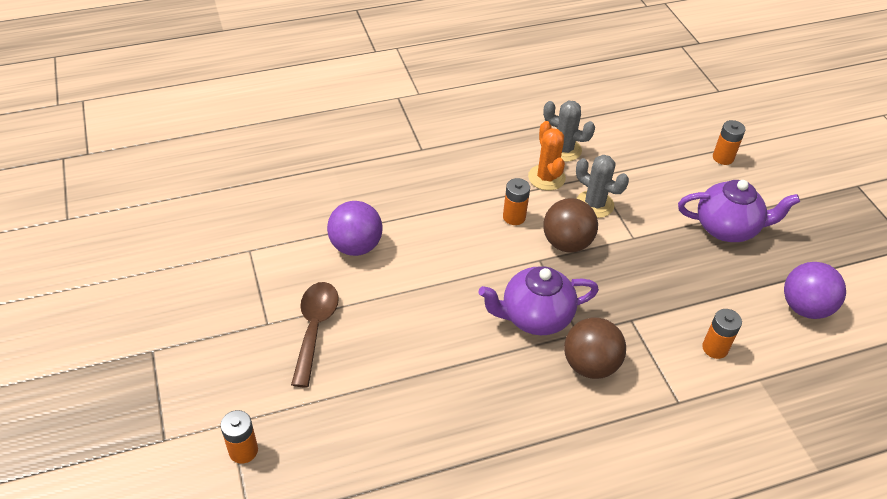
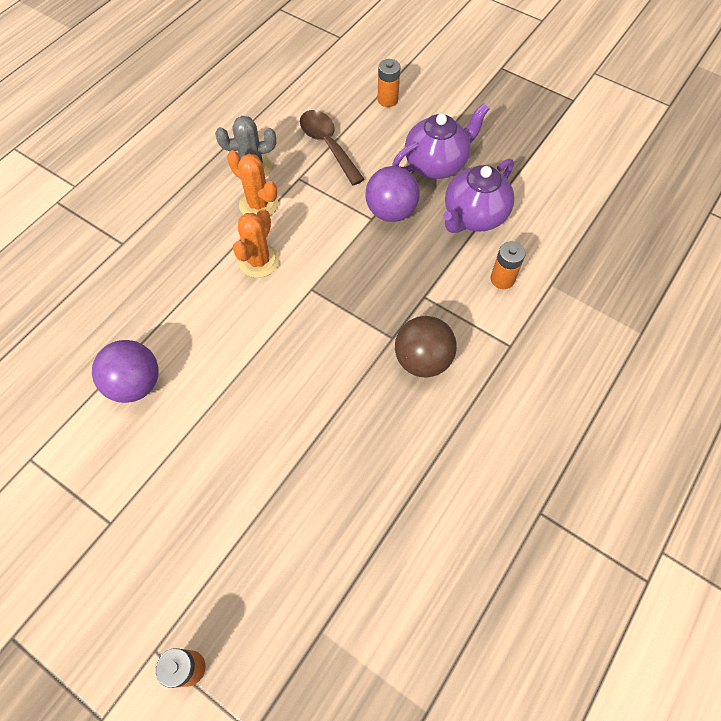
camera: 35 degrees left, 15 degrees up
(315, 328) = (161, 494): brown spoon -> brown spoon (328, 145)
(514, 217) = (259, 261): orange battery -> orange cactus
(535, 317) = (347, 346): purple teapot -> purple teapot (474, 216)
(566, 243) = (322, 258): brown ball -> none
(594, 204) = (318, 206): grey cactus -> none
(804, 307) = (538, 200): purple ball -> purple ball (391, 211)

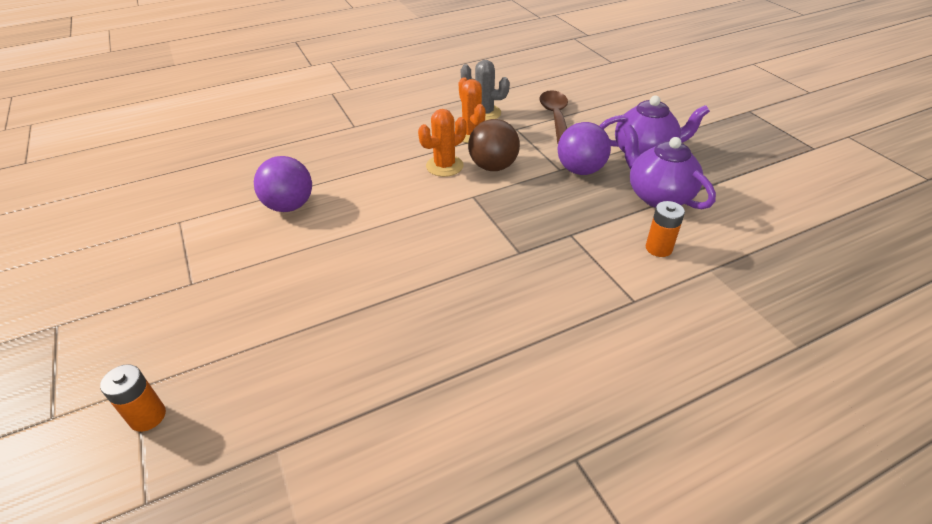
camera: 30 degrees right, 20 degrees down
(387, 100) = (627, 104): orange battery -> none
(422, 360) = (536, 278): brown ball -> brown ball (493, 166)
(474, 216) = (658, 196): purple teapot -> purple teapot turned 75 degrees clockwise

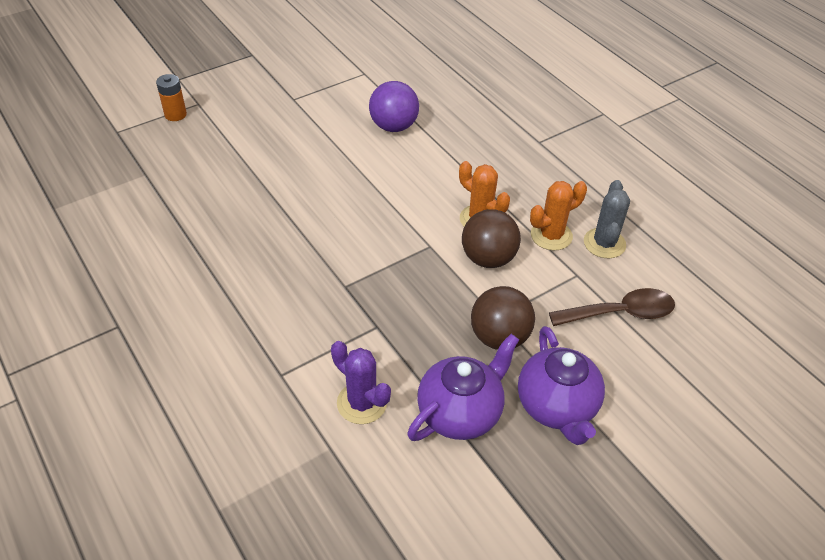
camera: 80 degrees right, 5 degrees up
(580, 170) = (499, 337): purple ball -> brown ball
(658, 248) = (362, 403): orange battery -> purple cactus

